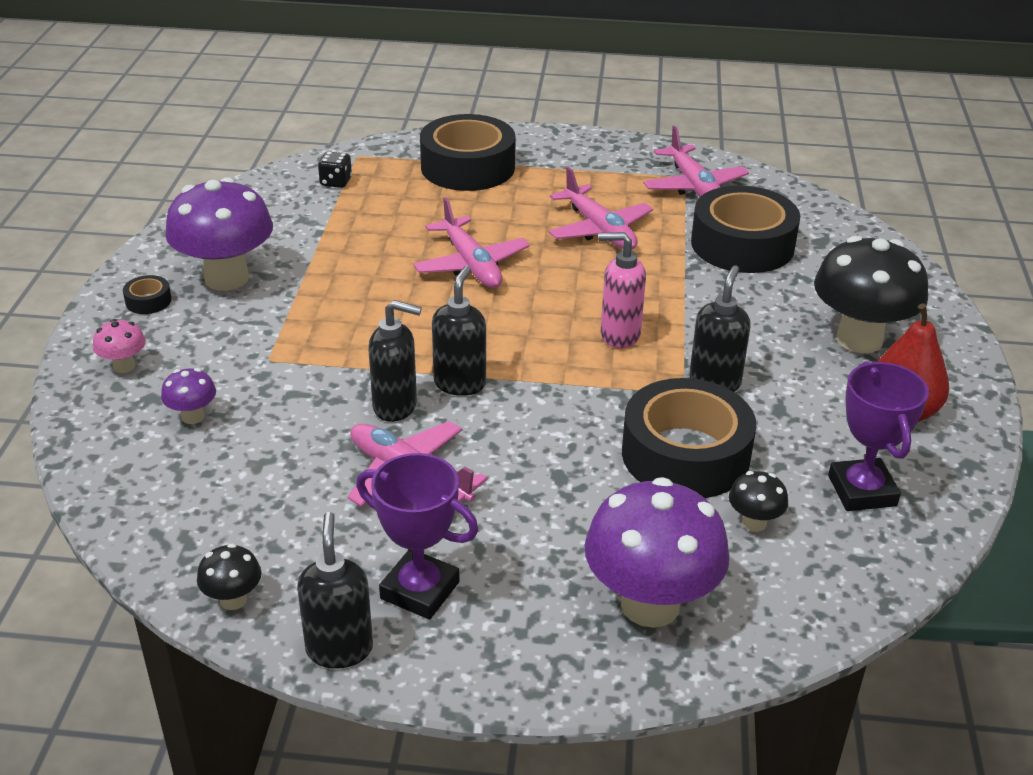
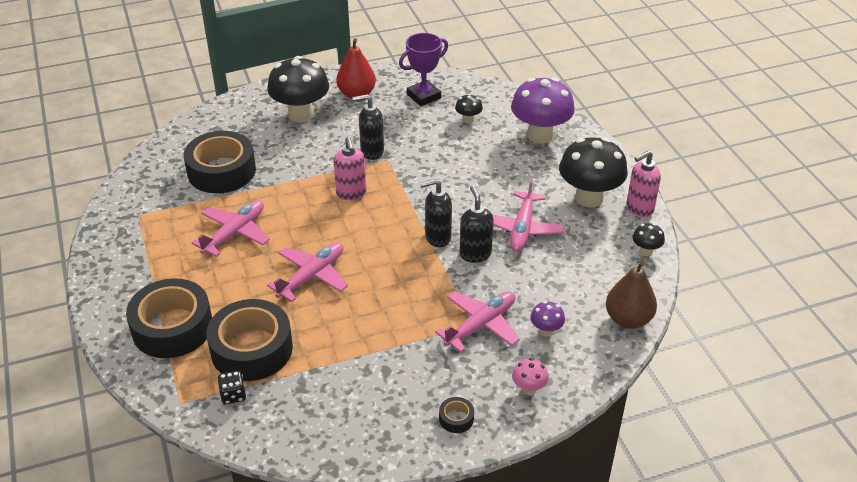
camera: 115 degrees left, 5 degrees up
(126, 505) = (628, 319): none -> brown pear
(226, 278) = (403, 391): purple mushroom -> none
(339, 649) = (639, 208): black soap dispenser -> pink soap dispenser
(420, 590) = (589, 198): purple trophy -> black mushroom
(685, 454) = (437, 148): black tape -> black tape (252, 349)
(694, 187) = (152, 207): pink plane -> pink plane (481, 325)

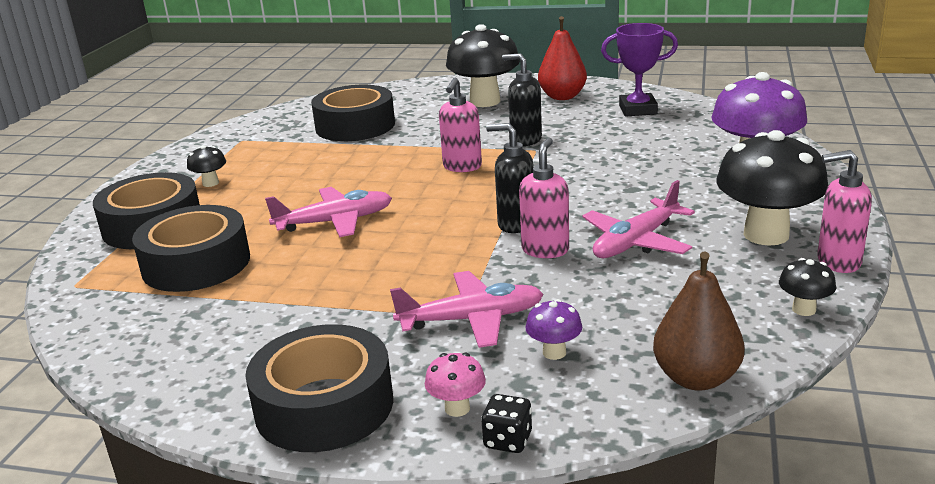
camera: 35 degrees right, 15 degrees down
(233, 395) = (126, 296): black dice -> black dice (508, 440)
(235, 233) = (306, 171): pink plane -> none
(456, 418) = (324, 405): black tape -> black tape, size x2.48
(468, 120) = (671, 136): black mushroom -> black mushroom (210, 183)
(475, 254) = (545, 250): black soap dispenser -> pink soap dispenser

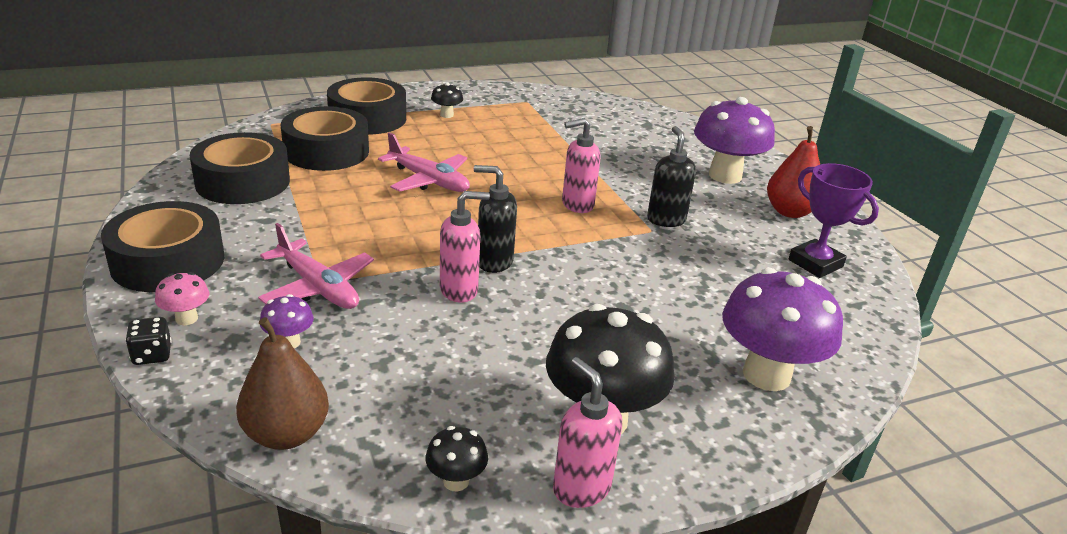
camera: 50 degrees right, 5 degrees up
(355, 126) = (602, 135): black tape -> black tape (243, 182)
(485, 101) = (725, 176): black mushroom -> purple mushroom
(515, 224) = (494, 262): black soap dispenser -> black soap dispenser turned 60 degrees counterclockwise
(636, 242) = (515, 337): pink plane -> none

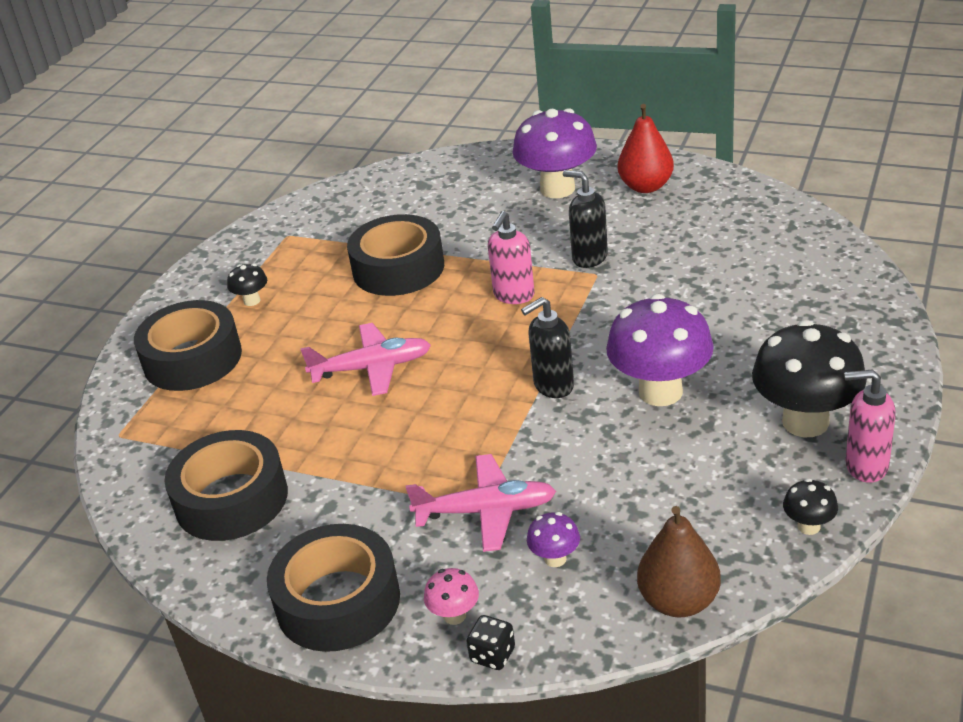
camera: 40 degrees left, 5 degrees up
(326, 151) = (233, 415): black tape -> black tape (398, 268)
(459, 290) = (575, 425): pink soap dispenser -> none
(766, 375) = (827, 315): purple mushroom -> purple mushroom (660, 392)
(815, 263) = (725, 215): purple trophy -> none

